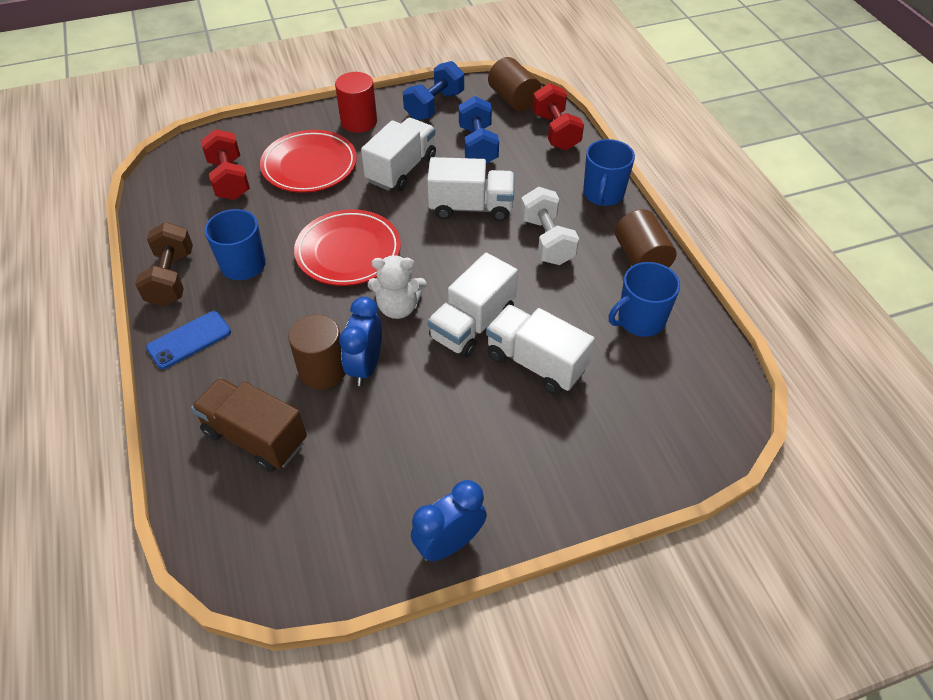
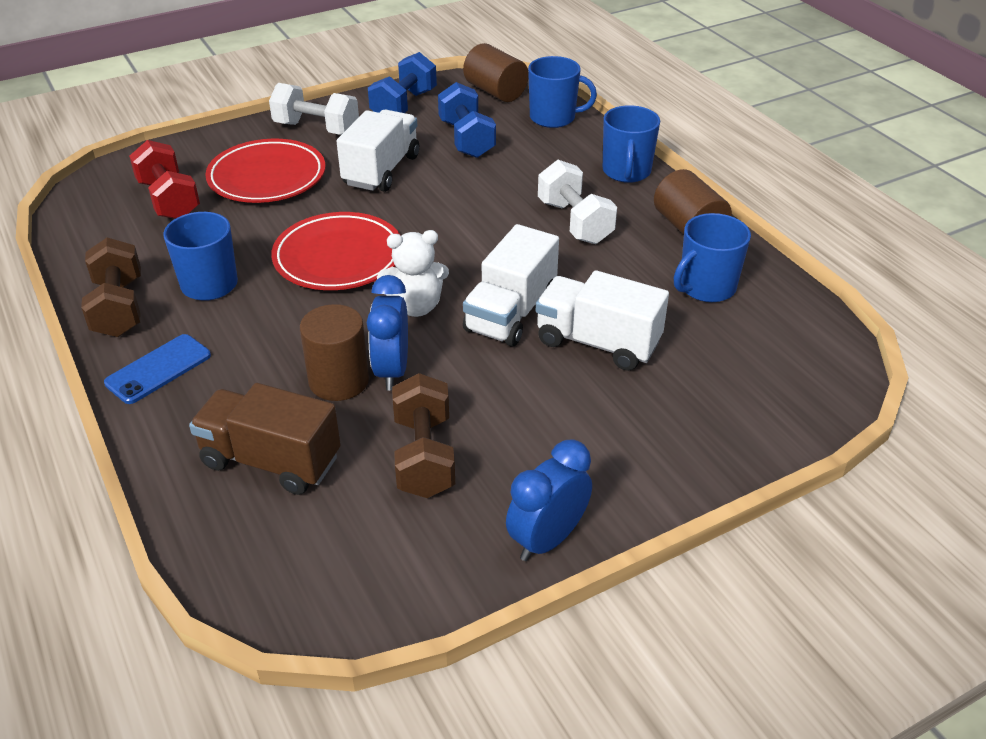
camera: 10 degrees left, 10 degrees down
(359, 122) = (316, 129): red cylinder -> white dumbbell
(372, 451) = (424, 456): none -> brown dumbbell
(471, 207) = (476, 199): white truck -> none
(555, 131) = (554, 118): red dumbbell -> blue mug

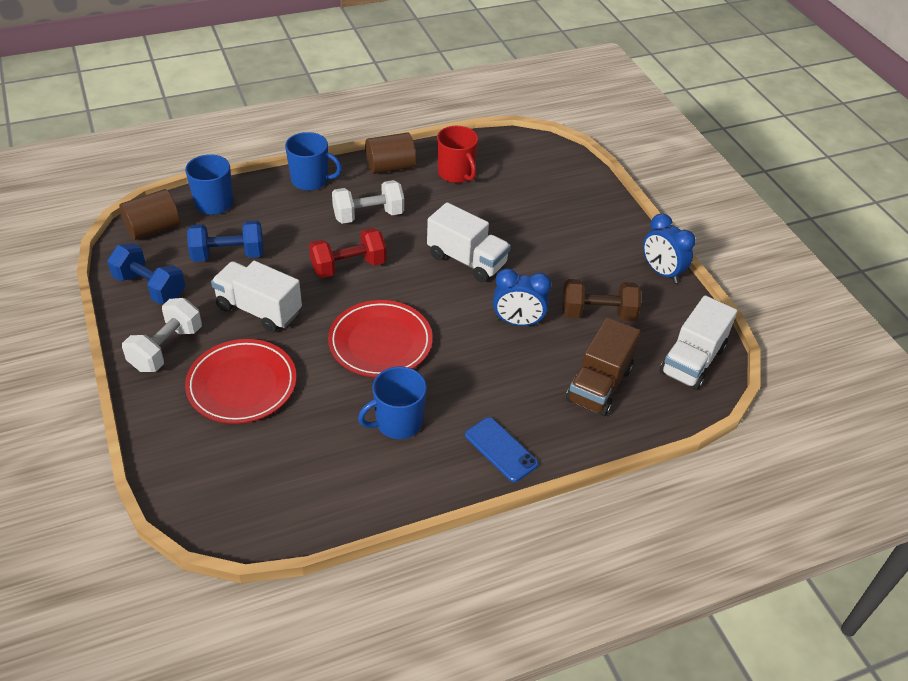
camera: 85 degrees left, 5 degrees up
(119, 308) = (419, 481): brown dumbbell -> none
(169, 200) = (257, 456): red dumbbell -> red dumbbell (348, 266)
(339, 381) = (525, 349): brown cylinder -> none
(415, 306) = (451, 305): white teddy bear -> none
(597, 342) = (503, 227): white truck -> white truck (692, 361)
(706, 287) = (456, 173): blue mug -> red mug

